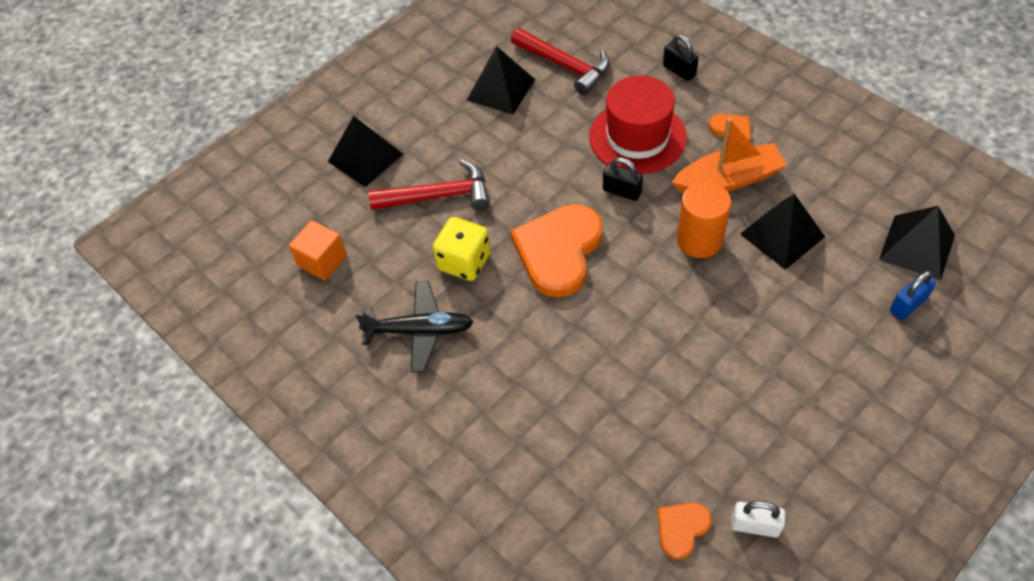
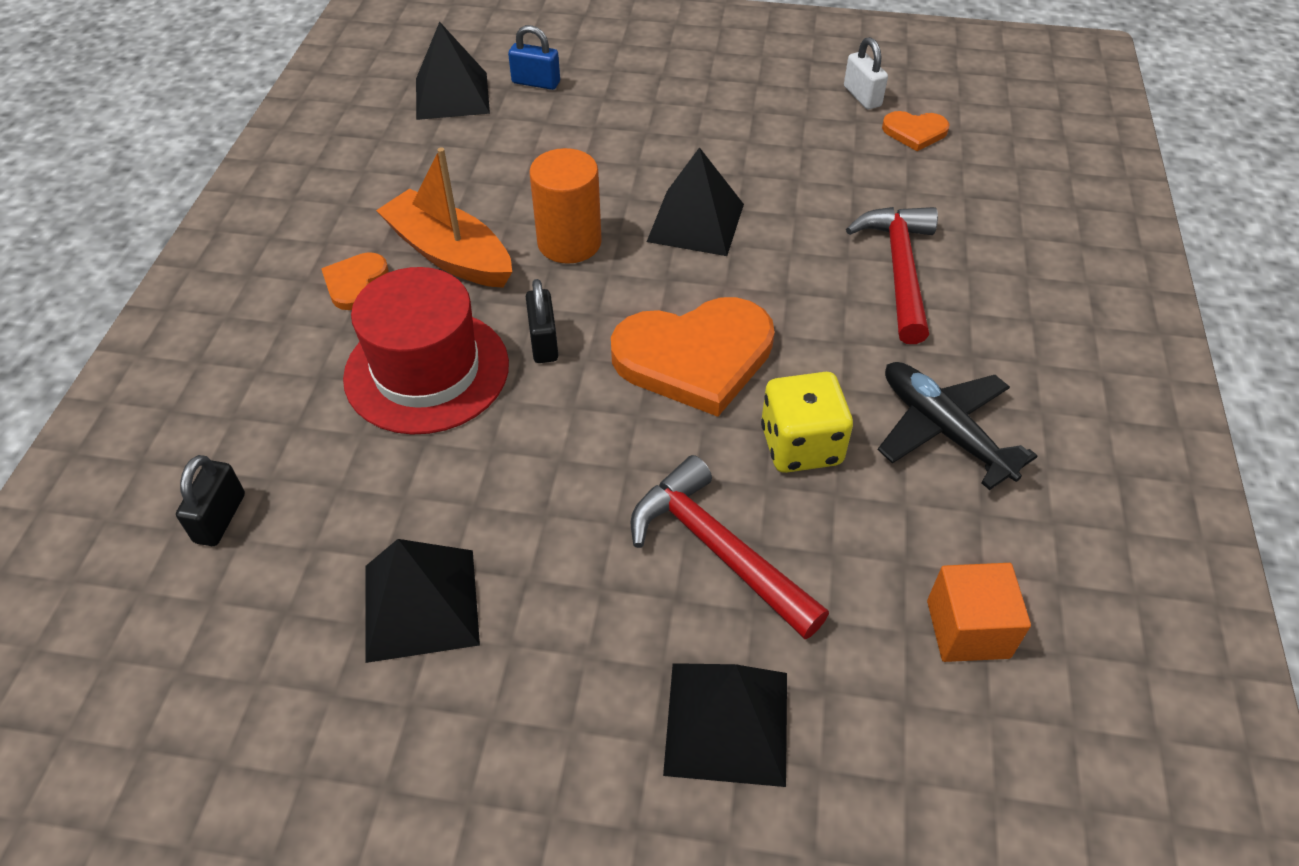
camera: 130 degrees left, 5 degrees down
(565, 66) = (306, 539): red hammer -> red hammer (899, 270)
(679, 70) = (248, 385): black padlock -> black padlock (220, 518)
(782, 235) = (508, 184): black pyramid -> black pyramid (695, 222)

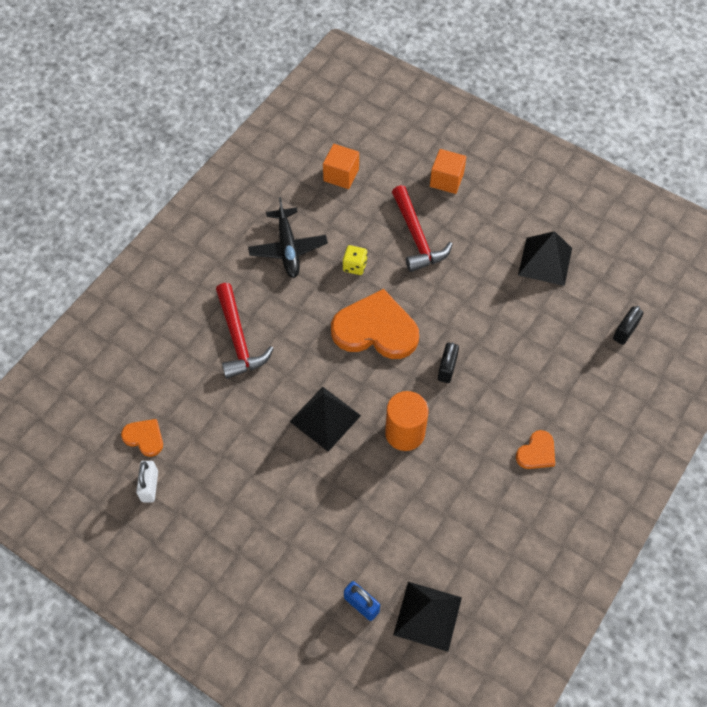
camera: 155 degrees left, 10 degrees up
(427, 371) = (512, 375): red hat -> none
(449, 254) = (477, 452): orange boat -> none
(727, 722) = (446, 180): black pyramid -> orange cube
(801, 445) = (354, 266): yellow dice -> yellow dice, size x0.61
(899, 270) = (238, 339): red hammer -> red hammer turned 45 degrees counterclockwise

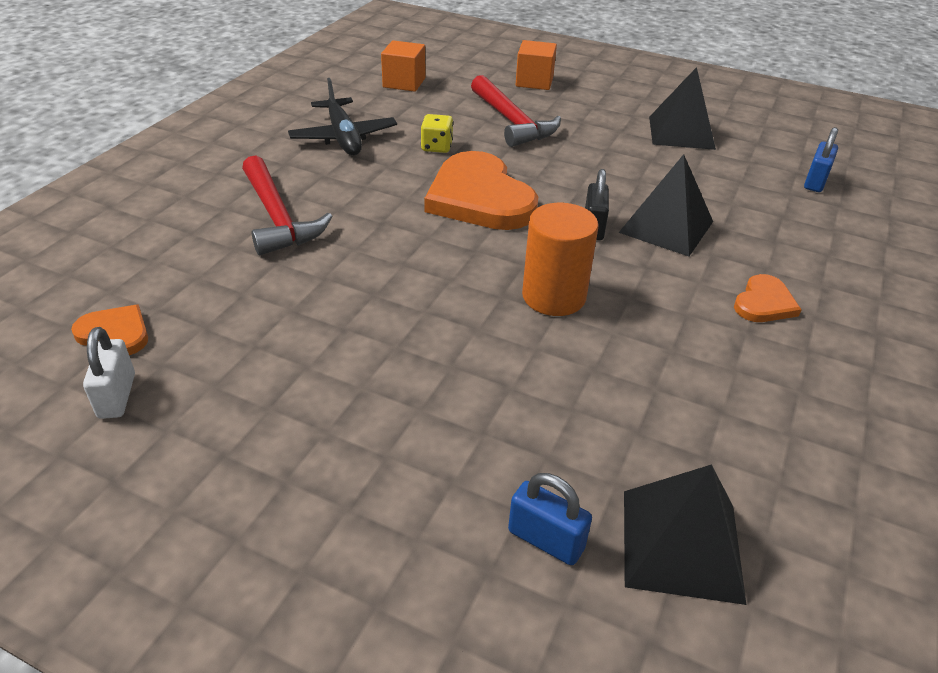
camera: 10 degrees left, 20 degrees down
(325, 418) = (423, 289): black pyramid -> black pyramid (666, 226)
(375, 329) = (479, 198): orange heart -> orange heart turned 120 degrees counterclockwise
(625, 331) = (815, 182): black padlock -> blue padlock

